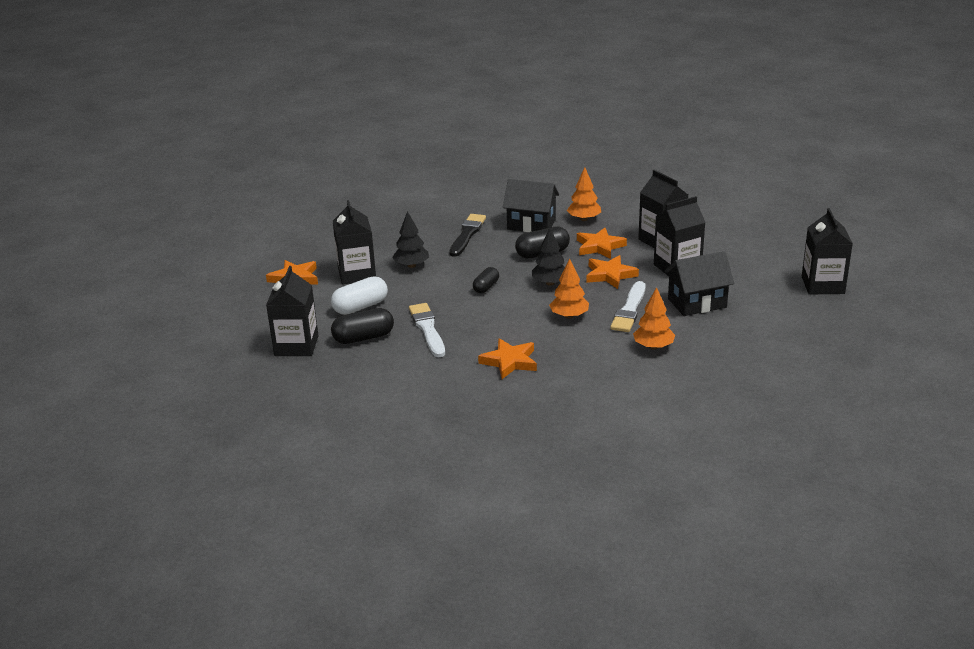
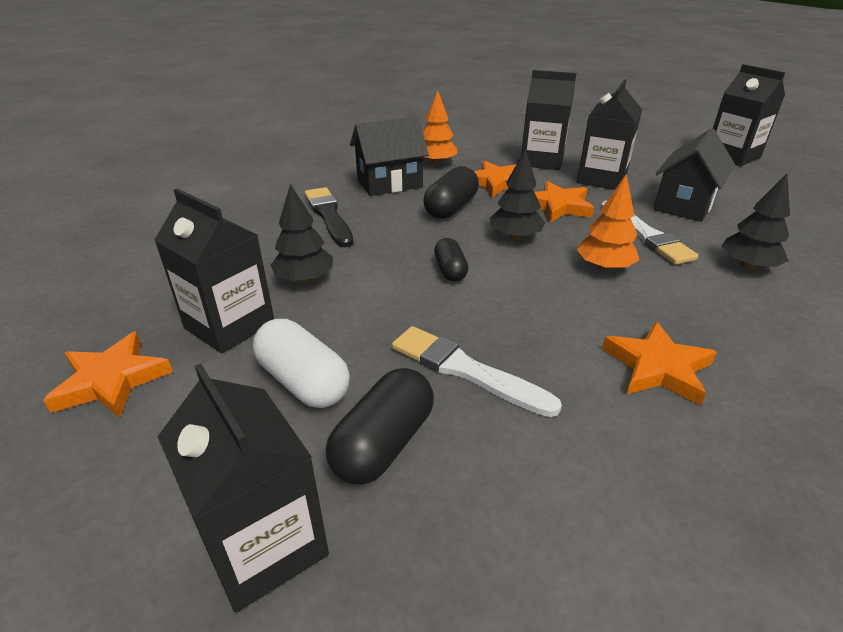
camera: 40 degrees left, 5 degrees up
(360, 307) = (303, 381): white capsule -> white capsule turned 60 degrees counterclockwise
(653, 346) = (748, 266): orange tree -> black tree

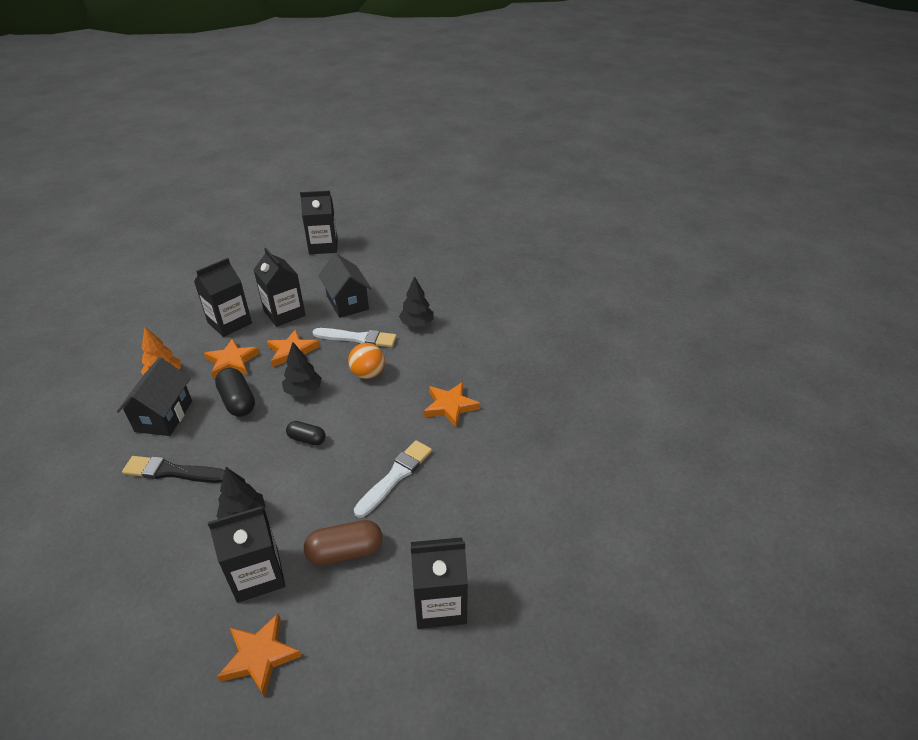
camera: 60 degrees left, 5 degrees up
(303, 381) = (345, 552): white capsule -> brown capsule
(383, 444) = (416, 533): black capsule -> none
(466, 370) = (395, 476): white brush -> white brush turned 150 degrees clockwise
(604, 267) = (368, 374): orange tree -> orange ball

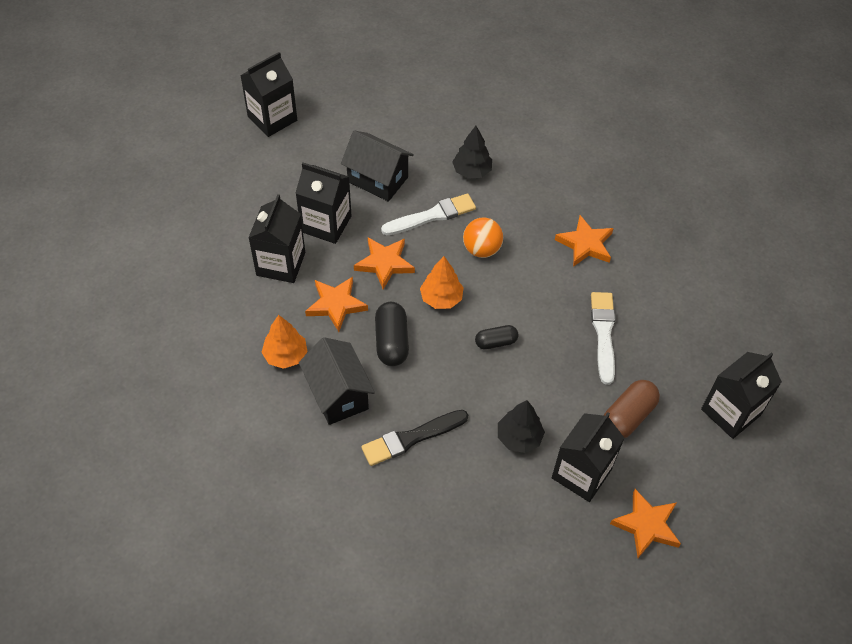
camera: 35 degrees left, 15 degrees up
(238, 401) = (391, 342): black capsule -> black capsule turned 60 degrees clockwise
(303, 391) = (441, 298): black tree -> orange tree

